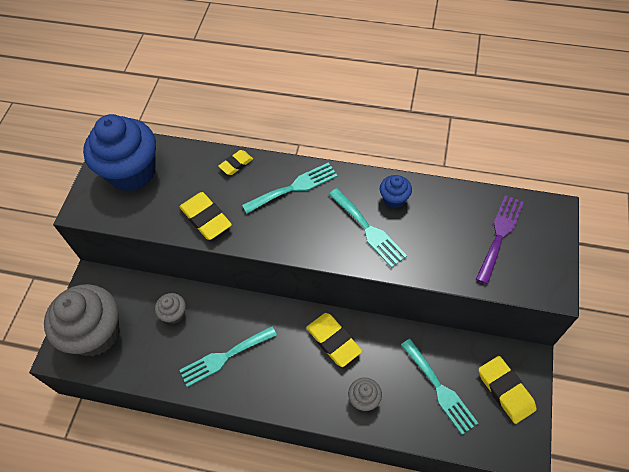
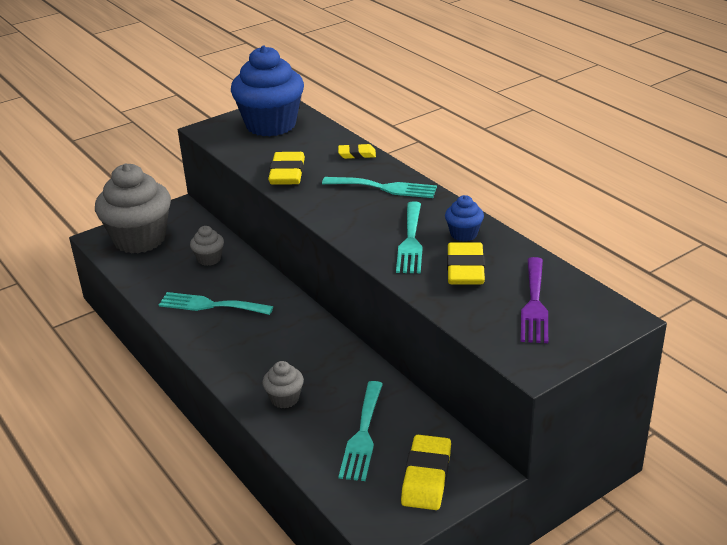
camera: 40 degrees right, 25 degrees down
(333, 341) = (312, 346): yellow eraser -> yellow eraser (465, 269)
(500, 234) = (534, 304): purple fork -> purple fork turned 120 degrees clockwise

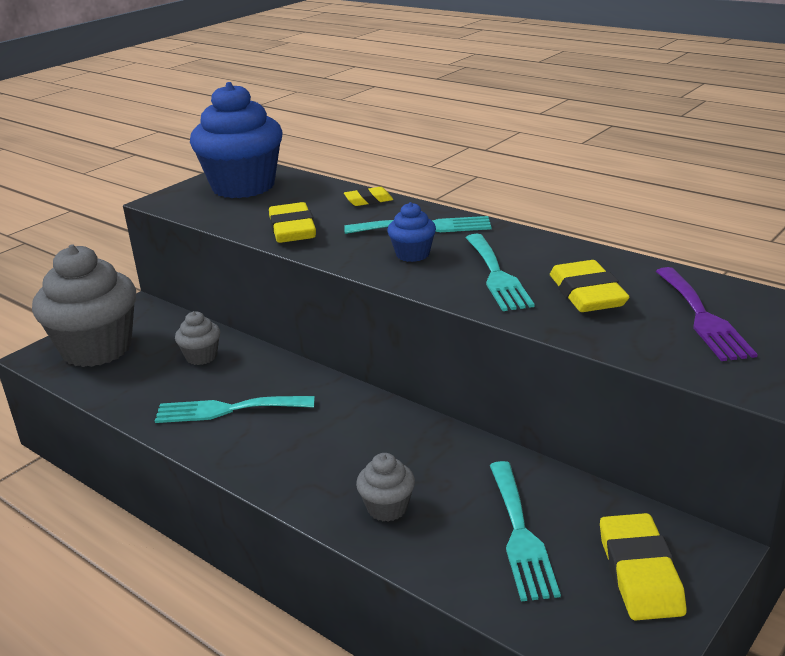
camera: 15 degrees left, 5 degrees down
(463, 234) = (556, 259): blue cupcake -> blue cupcake (412, 254)

